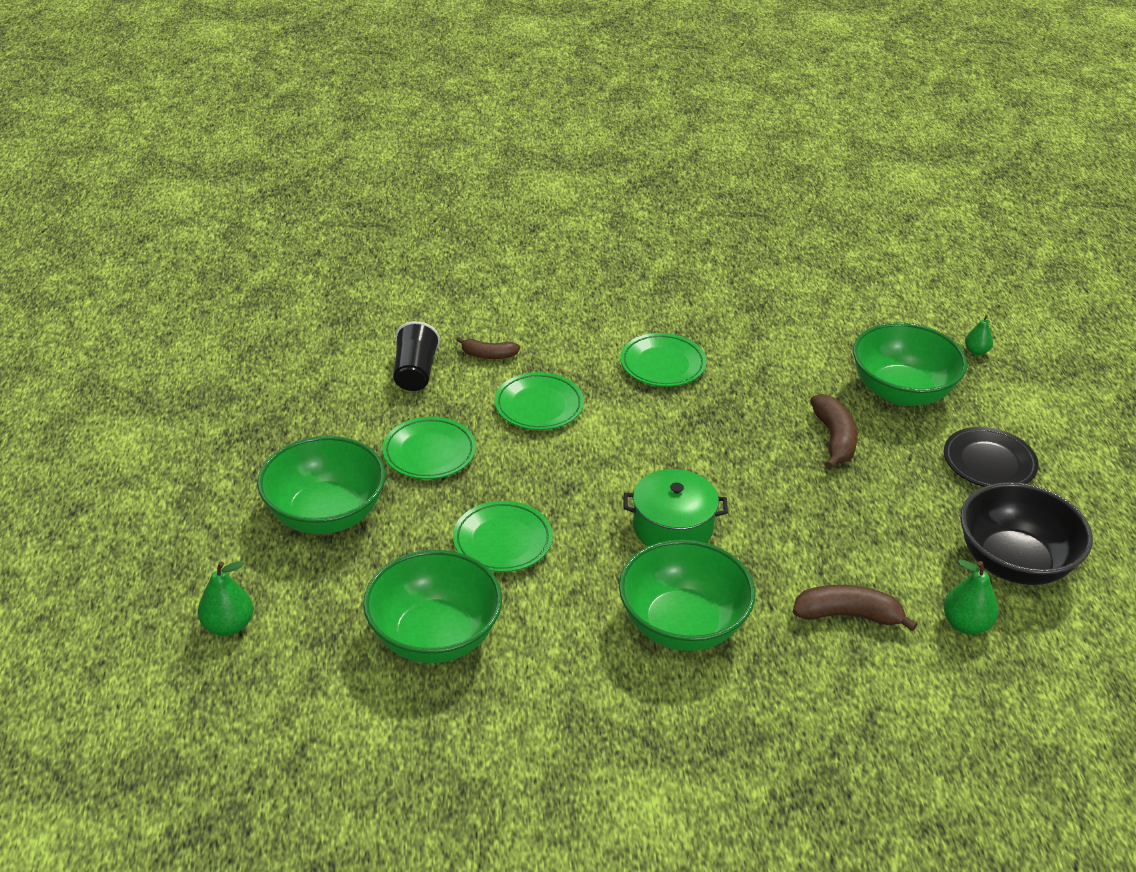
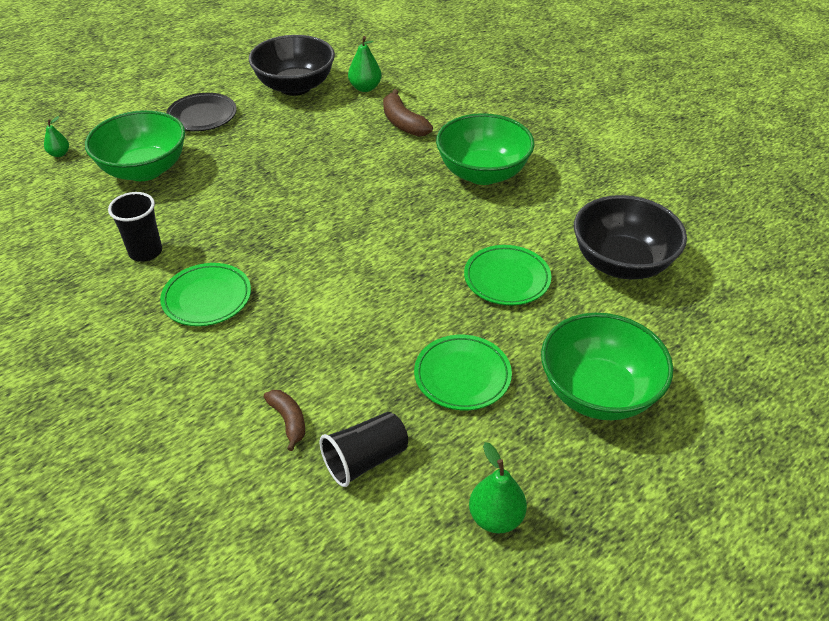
camera: 125 degrees left, 5 degrees up
(228, 626) = (752, 368): green pear -> green pear (495, 518)
(435, 636) = (621, 263): green bowl -> black bowl
(539, 406) = (334, 343): green plate -> none
(672, 527) = (403, 211): green pot -> none
(759, 354) = (145, 252): none -> black cup
(834, 439) = (233, 180): brown banana -> none

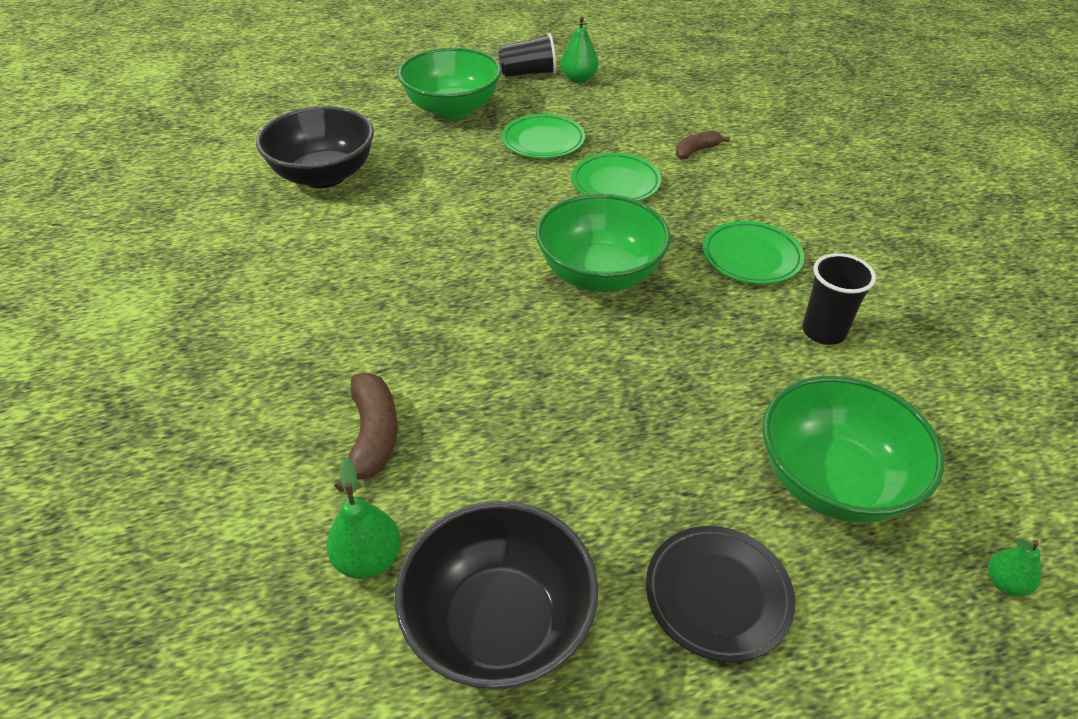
camera: 155 degrees left, 0 degrees up
(288, 421) = (696, 151): brown banana -> brown banana turned 60 degrees clockwise
(365, 460) = (647, 119): black cup -> black cup (528, 73)
(482, 173) = (347, 308): green bowl -> green bowl (600, 274)
(507, 279) = (441, 192): green plate -> green plate (615, 183)

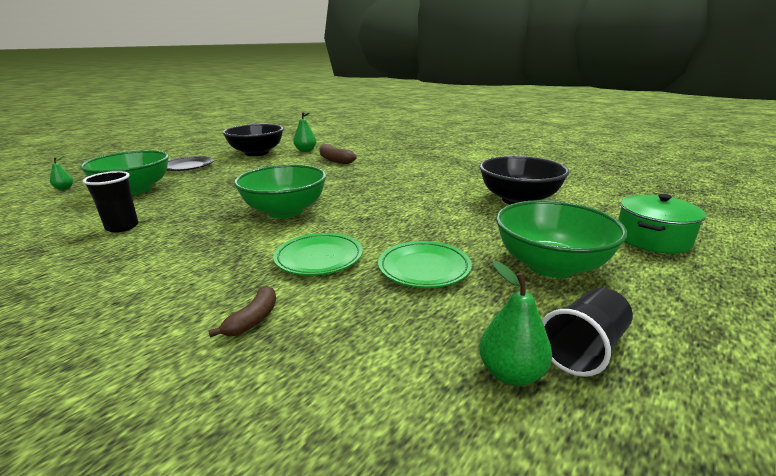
camera: 145 degrees right, 20 degrees down
(335, 96) = (652, 239): none -> green pot
(751, 257) = (175, 247): green plate -> none

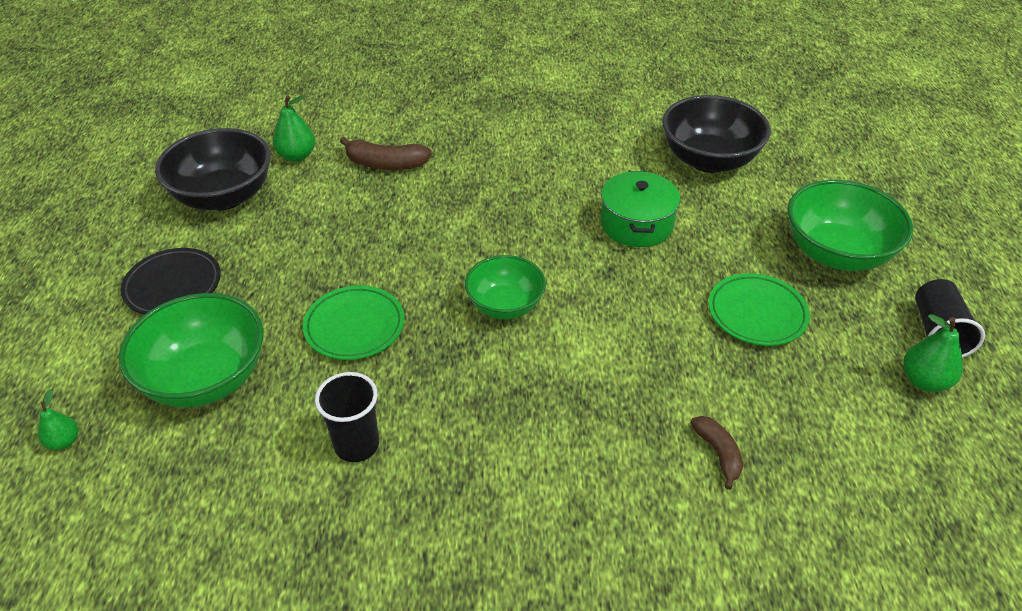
camera: 40 degrees left, 20 degrees up
(285, 211) = (505, 305): green bowl -> green bowl, size x0.64
(319, 258) = (657, 355): green plate -> green plate (354, 326)
(652, 239) = (866, 174): green pot -> green pot (636, 224)

